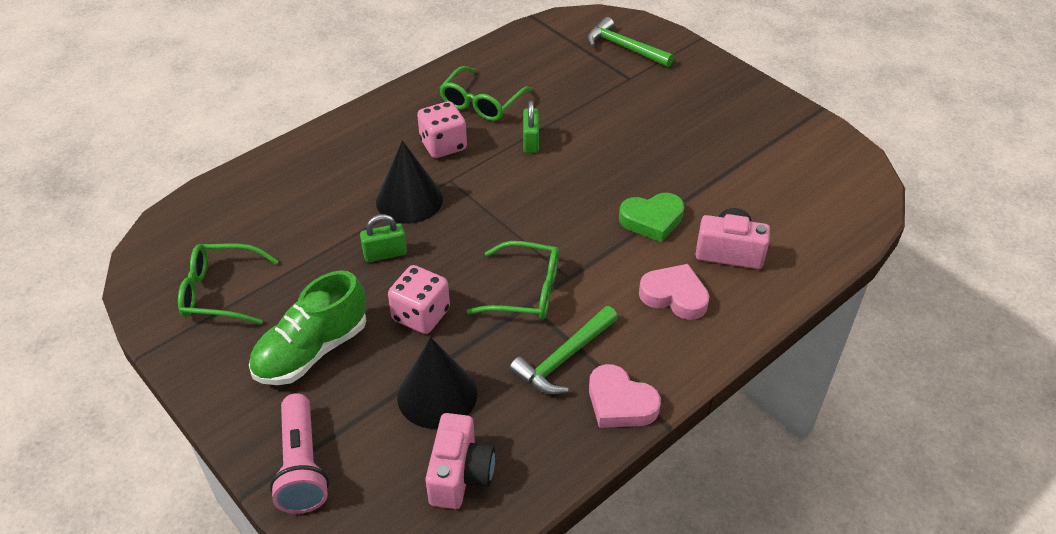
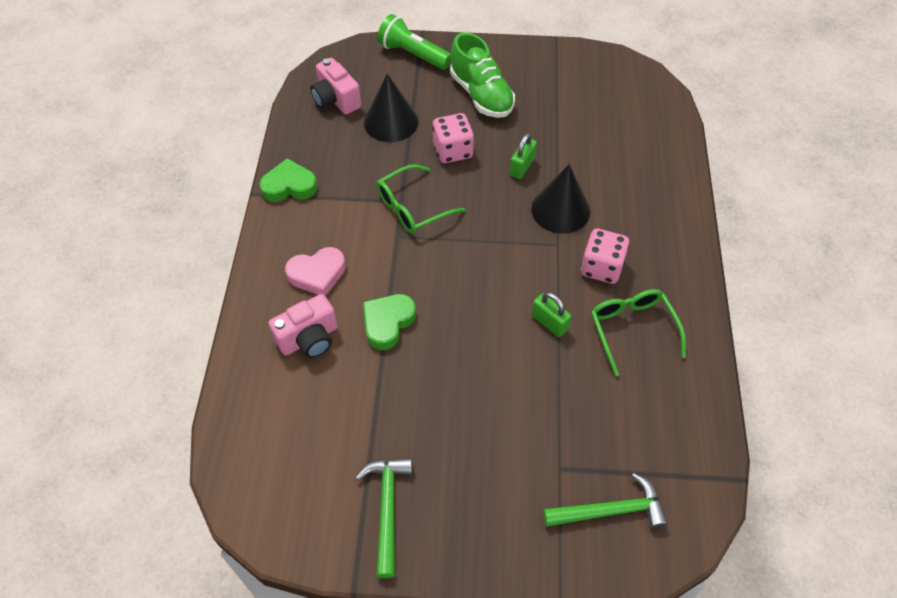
camera: 135 degrees right, 10 degrees up
(220, 292) = (571, 84): green glasses -> none
(302, 466) = (413, 54): pink flashlight -> green flashlight
(312, 351) = (481, 95): green shoe -> green shoe turned 150 degrees clockwise
(564, 358) = (345, 186): green hammer -> green hammer (387, 509)
(620, 403) = (289, 186): pink heart -> green heart

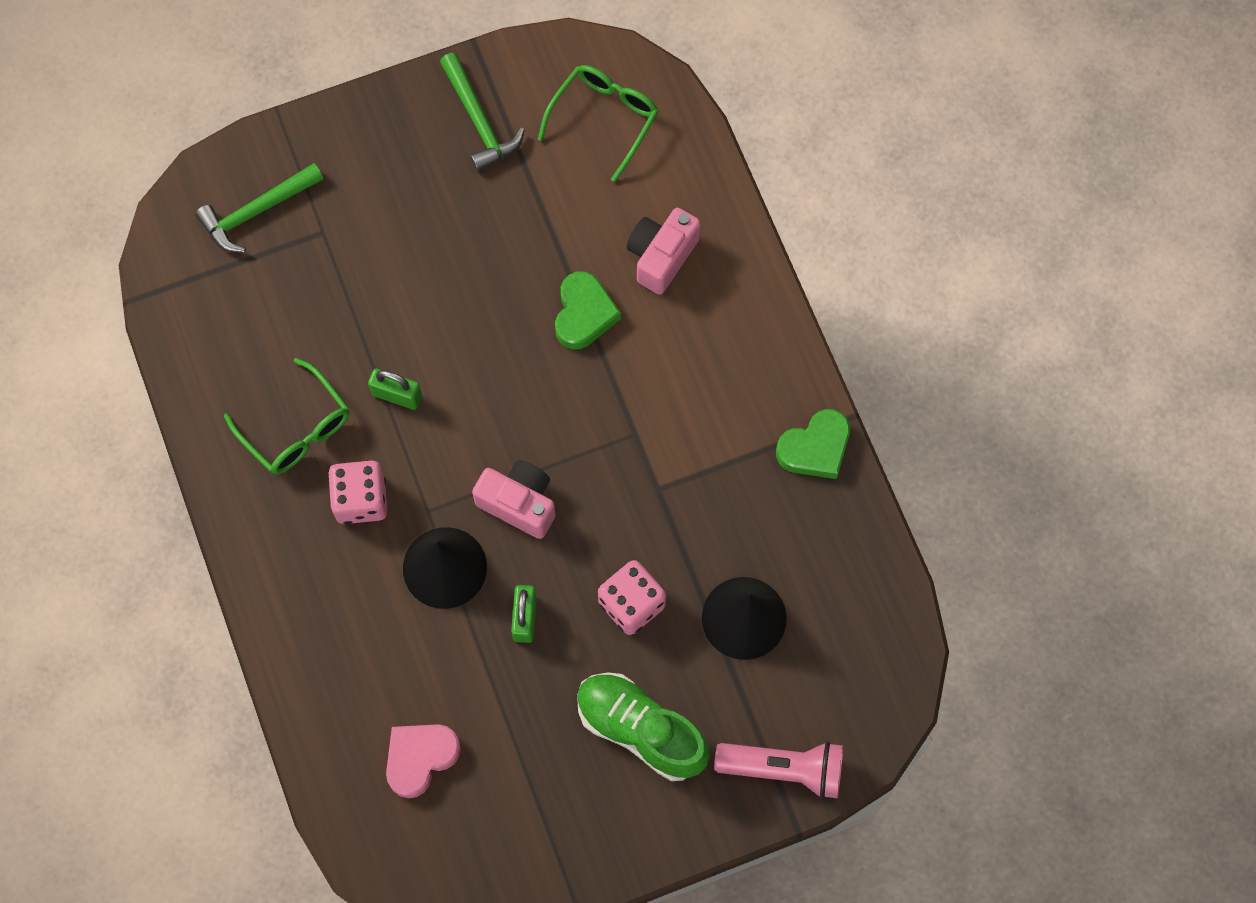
camera: 155 degrees right, 15 degrees up
(317, 274) = (701, 339): pink heart -> pink heart (420, 758)
(336, 100) = (845, 623): pink camera -> pink camera (519, 503)
(412, 207) = (638, 485): green glasses -> green glasses (604, 119)
(413, 54) = (784, 769): green flashlight -> pink flashlight

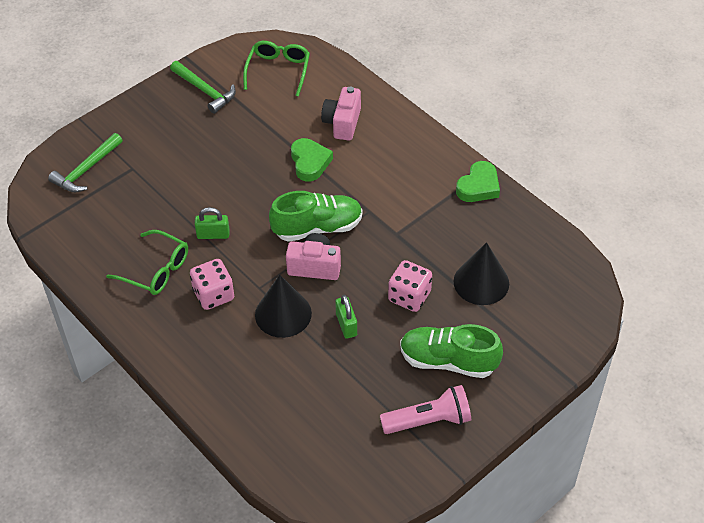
camera: 20 degrees left, 20 degrees down
(420, 758) = (314, 423): pink heart -> none
(549, 437) = (317, 228): none -> green shoe
(784, 769) = (547, 353): pink flashlight -> pink flashlight (429, 420)

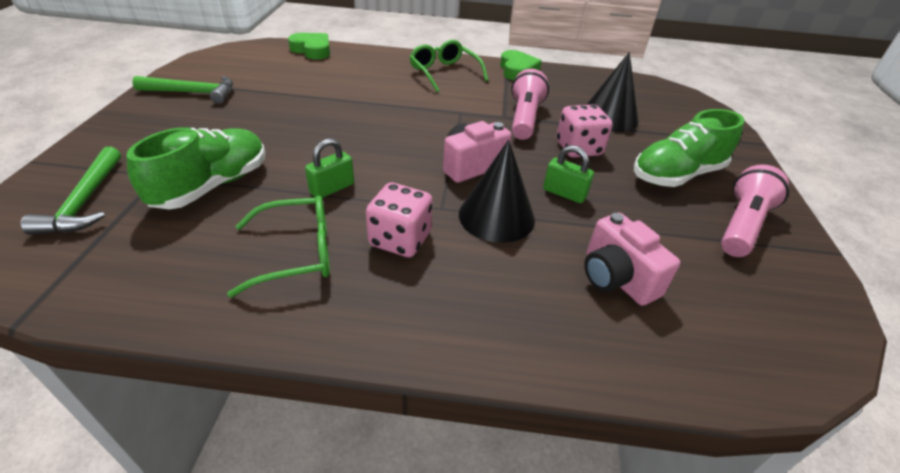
camera: 45 degrees left, 10 degrees down
(278, 71) = (259, 61): green glasses -> green glasses (444, 73)
(310, 162) = (365, 102): green heart -> green heart (312, 50)
(317, 228) = (433, 139): green shoe -> green shoe (212, 185)
(342, 123) = (361, 72): pink camera -> pink camera (616, 278)
(409, 245) = (524, 118): none -> pink flashlight

